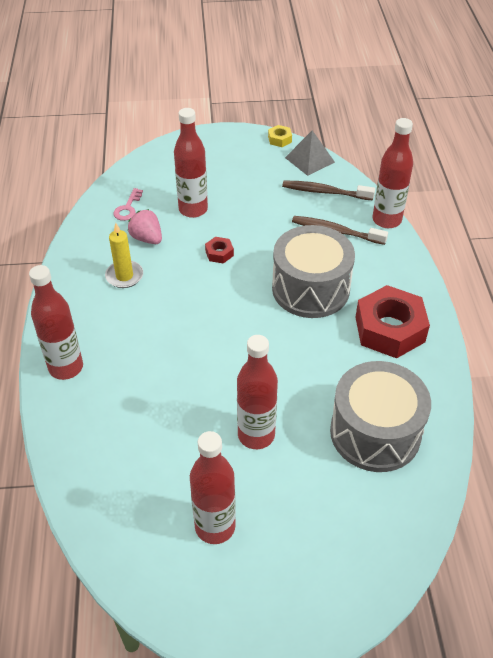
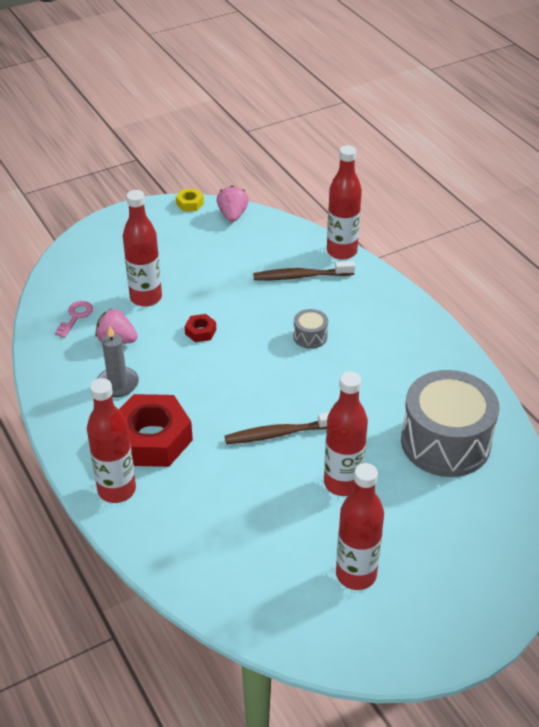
camera: 25 degrees left, 5 degrees down
(124, 276) = (118, 384): yellow candle -> grey candle
(128, 208) = (76, 317): pink key -> pink key turned 150 degrees counterclockwise
(309, 159) = (232, 215): grey pyramid -> pink strawberry
(310, 289) = (310, 336): grey drum -> grey drum, size x0.42
(325, 192) = (267, 242): brown toothbrush -> brown toothbrush (279, 433)
(390, 329) = (404, 349): red nut -> red nut (152, 439)

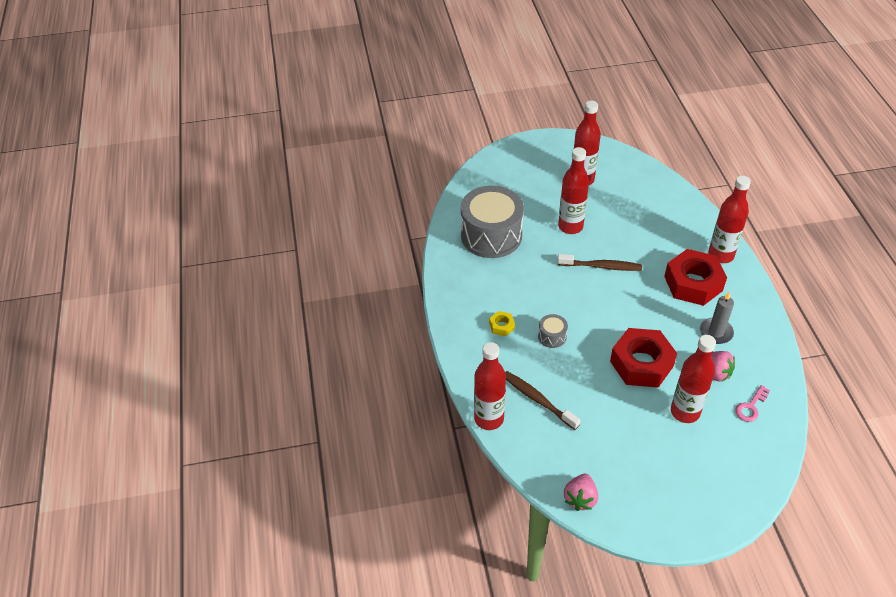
camera: 160 degrees left, 5 degrees up
(190, 203) = (622, 531): yellow nut -> yellow nut (501, 326)
(200, 332) = (641, 363): red nut -> red nut, size x2.32
(300, 276) = (538, 400): brown toothbrush -> brown toothbrush turned 150 degrees counterclockwise

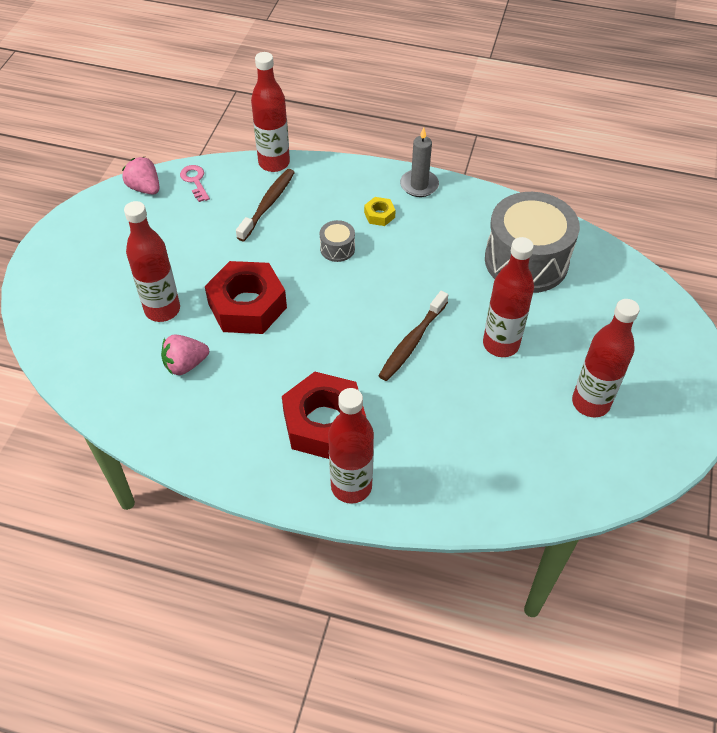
camera: 115 degrees right, 5 degrees up
(538, 400) = (268, 204): brown toothbrush -> brown toothbrush turned 45 degrees counterclockwise
(716, 332) = (236, 400): grey candle -> grey candle (419, 185)
(751, 407) = (120, 371): pink key -> pink key (195, 181)

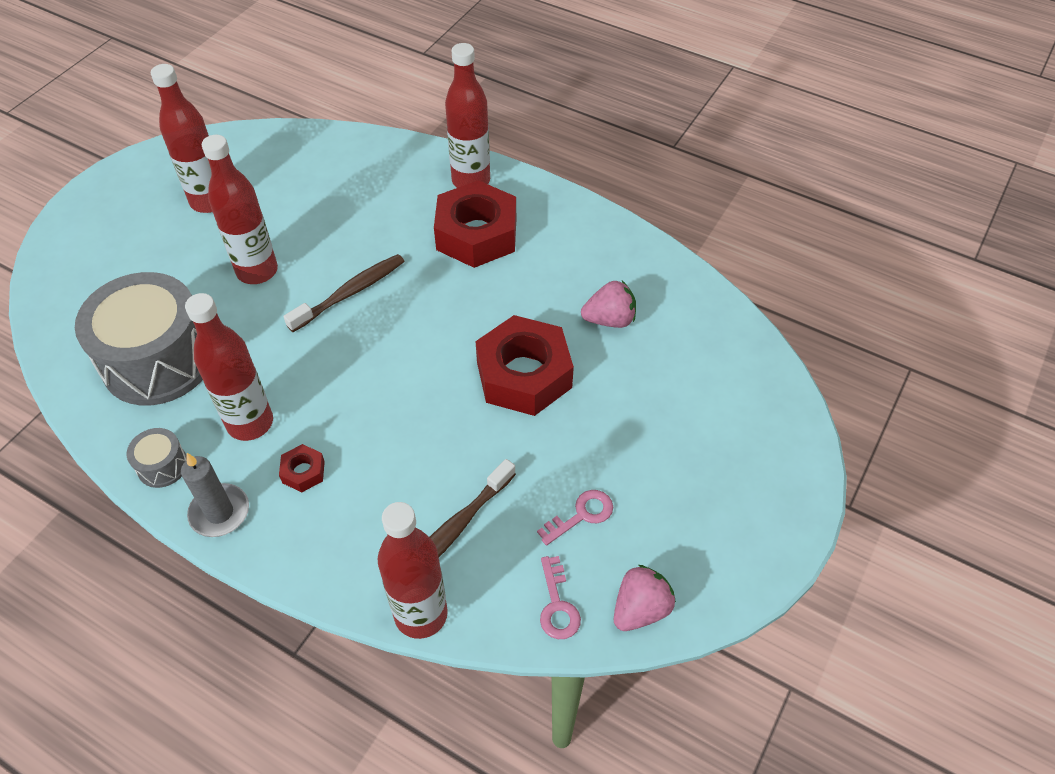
camera: 165 degrees left, 0 degrees up
(145, 188) = (640, 609): pink strawberry -> pink strawberry turned 105 degrees counterclockwise
(162, 310) = (630, 392): red bottle -> red bottle (250, 423)
(187, 226) = (581, 515): none -> pink key
(337, 248) = (384, 430): grey drum -> grey drum (162, 466)
(379, 215) = (303, 472): yellow nut -> red nut

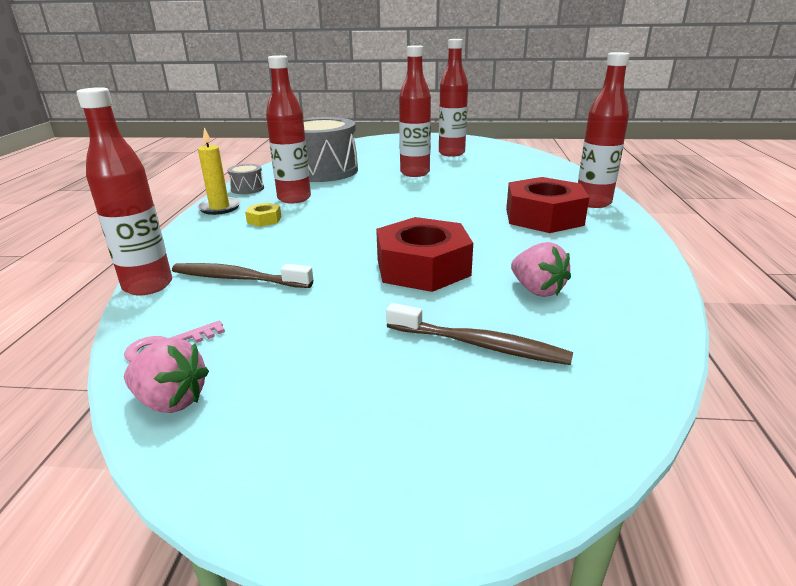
camera: 65 degrees right, 25 degrees down
(219, 512) = (219, 208): grey candle -> yellow candle
(303, 472) = (264, 220): red nut -> yellow nut
(350, 293) = (429, 196): brown toothbrush -> brown toothbrush (480, 345)
(581, 515) = (282, 333): pink key -> none

